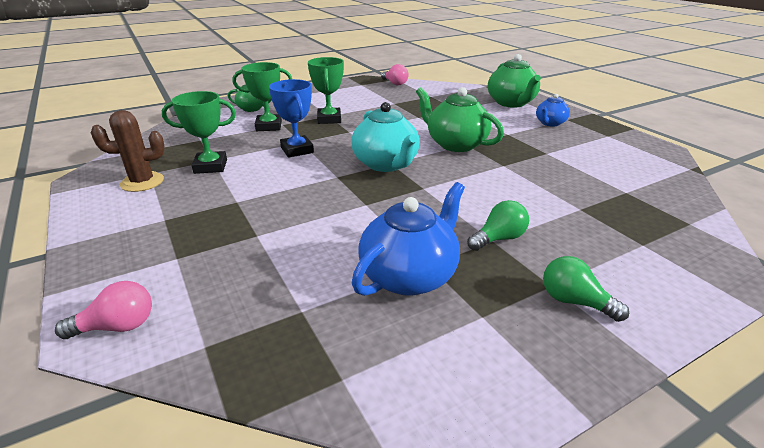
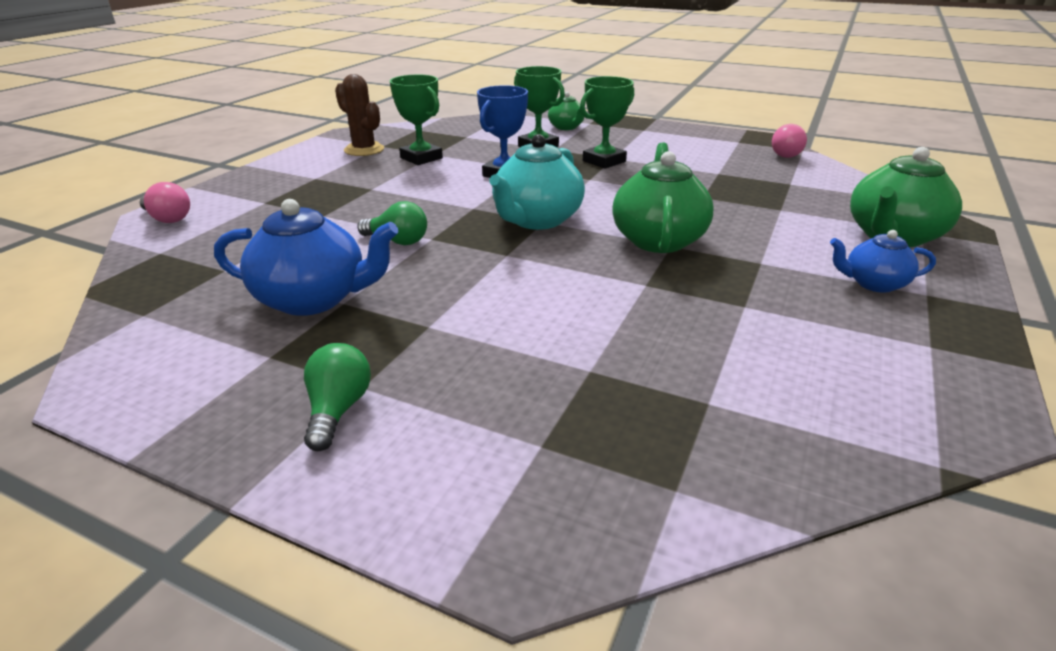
camera: 55 degrees right, 0 degrees up
(498, 239) = (437, 328): green light bulb -> green light bulb (398, 241)

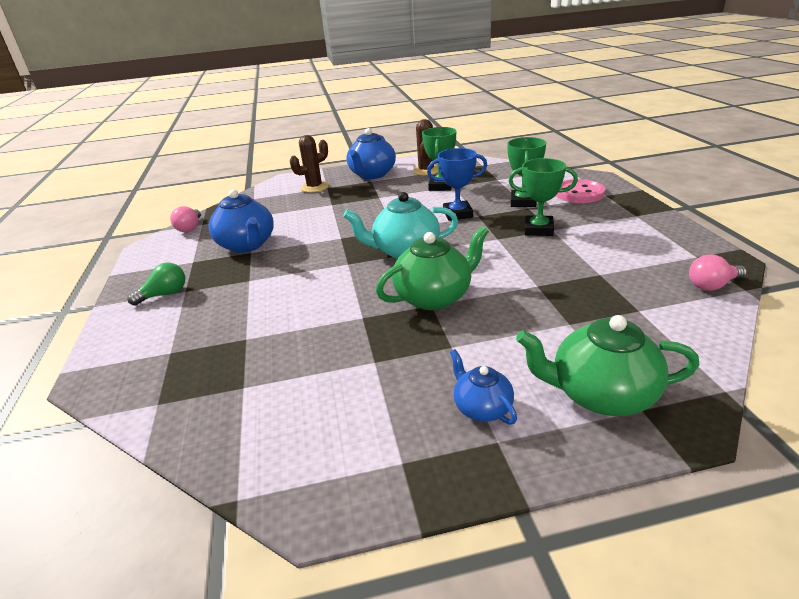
camera: 55 degrees right, 0 degrees up
(168, 218) = (285, 182): pink light bulb -> pink light bulb (190, 228)
(242, 208) = (314, 187): none -> brown cactus
(299, 172) = (372, 175): none -> blue teapot
(398, 241) = (326, 232): green light bulb -> none
(566, 127) = (579, 193): green teapot -> pink button

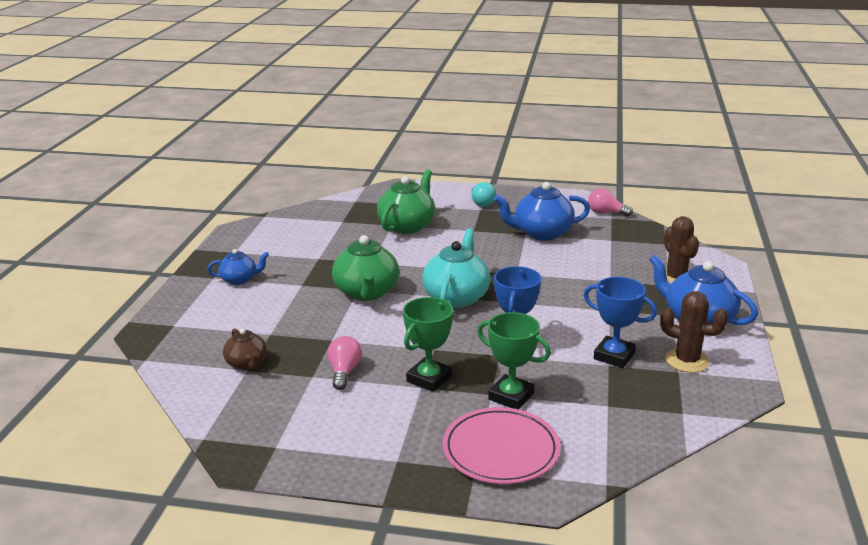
camera: 110 degrees right, 5 degrees down
(164, 294) = (481, 203): green light bulb -> turquoise light bulb
(440, 186) = (614, 356): green trophy -> blue trophy
(579, 193) = (501, 450): pink button -> pink plate
(600, 394) = (200, 317): green teapot -> green teapot (407, 226)
(631, 314) = (247, 364): none -> brown teapot
(712, 285) = (229, 424): pink light bulb -> pink light bulb (344, 372)

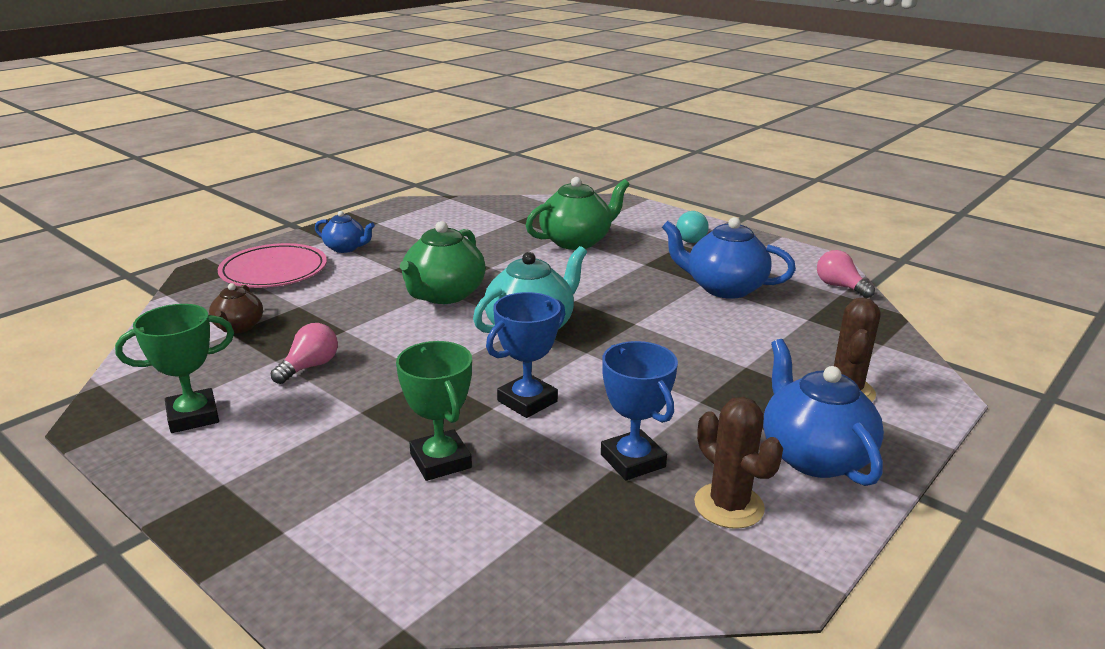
camera: 30 degrees right, 0 degrees up
(429, 379) = (380, 405): green trophy -> green trophy (193, 416)
(501, 450) = (342, 521): pink plate -> pink plate (274, 271)

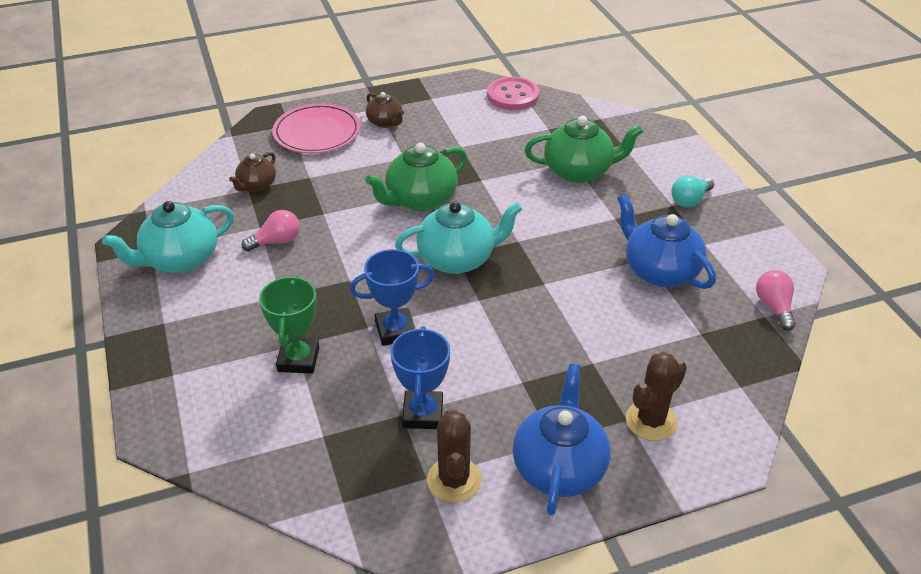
camera: 30 degrees right, 15 degrees up
(193, 416) = (180, 260): green trophy -> turquoise teapot
(345, 248) = (385, 122): blue teapot -> brown teapot
(458, 206) = (513, 96): none -> pink button

